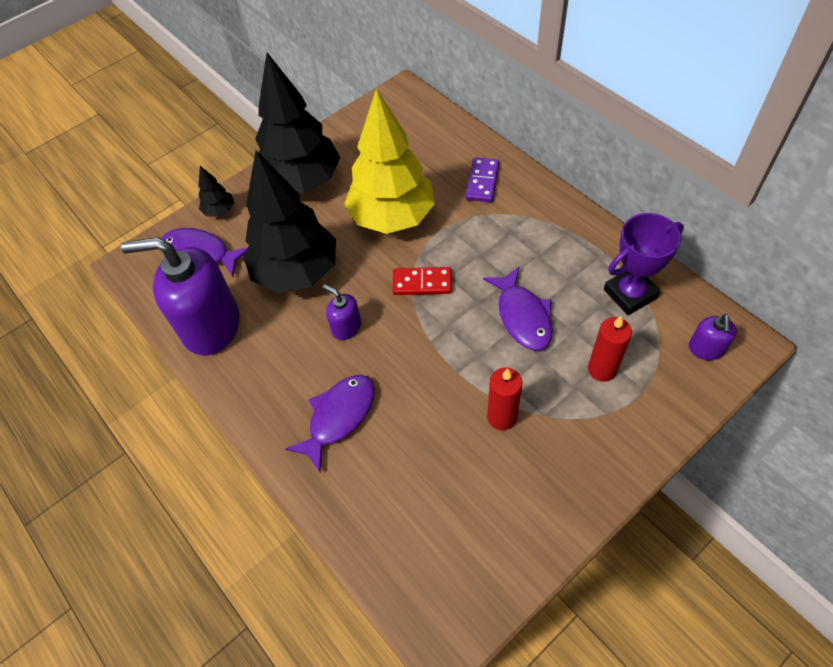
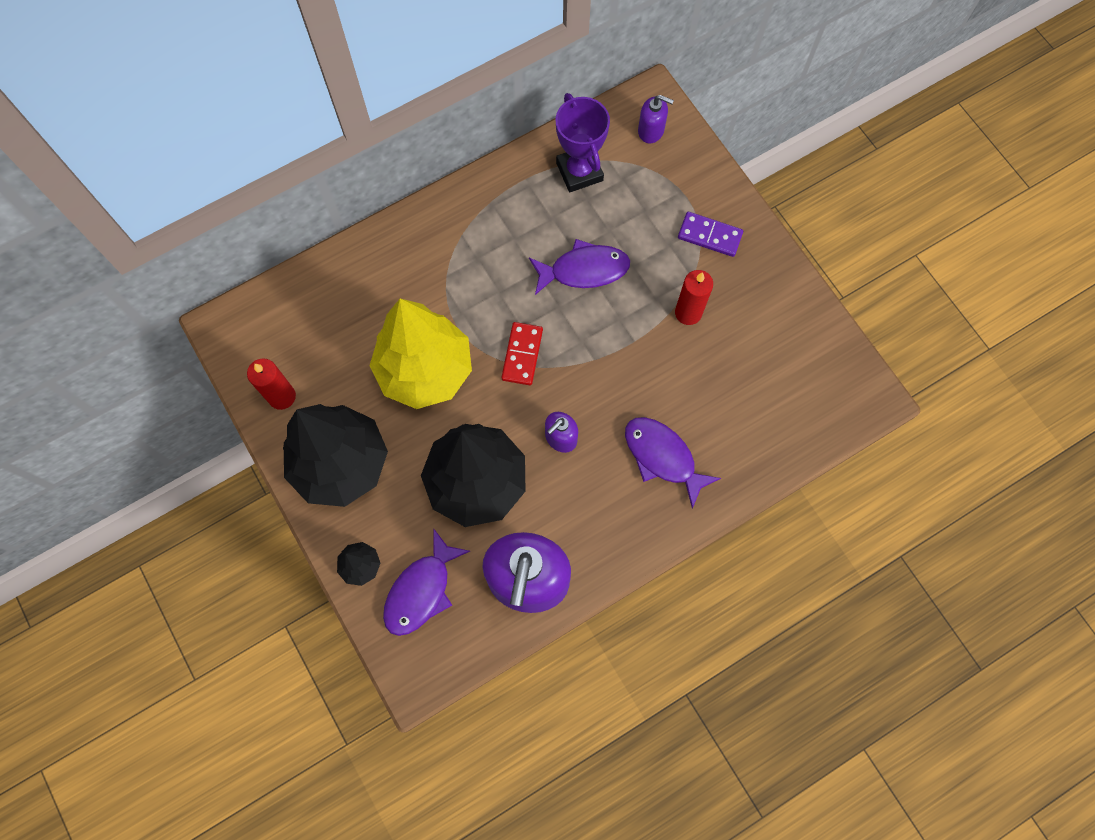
camera: 85 degrees left, 15 degrees up
(482, 182) = (399, 268): purple domino -> purple domino (709, 235)
(602, 369) = (655, 218): red candle -> red candle (282, 396)

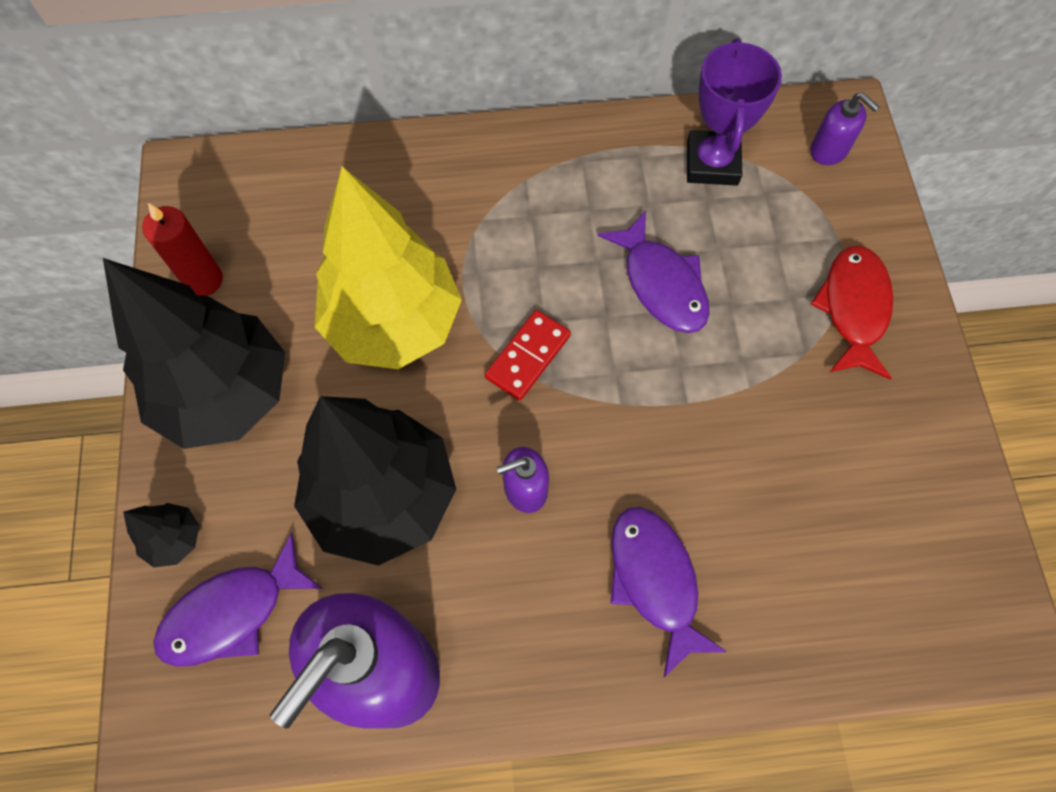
camera: 25 degrees right, 5 degrees down
(584, 270) = (661, 284): purple fish -> purple fish turned 45 degrees clockwise
(688, 313) = (779, 396): red candle -> none
(709, 235) = (853, 308): purple domino -> red fish

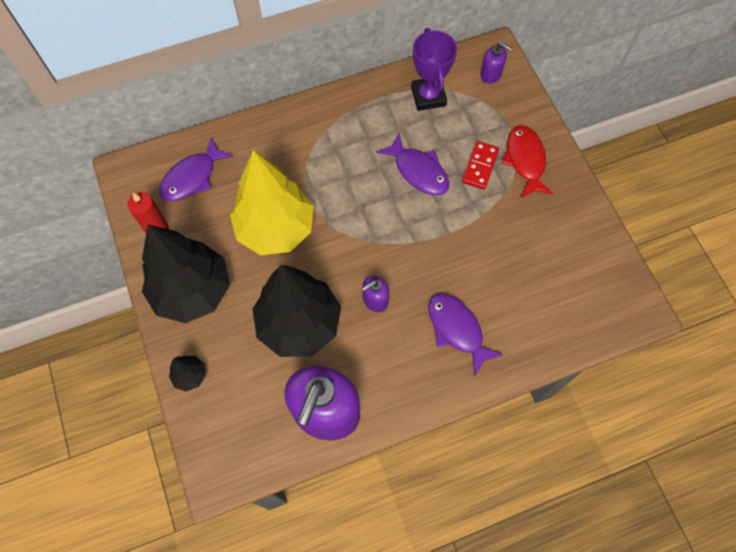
camera: 15 degrees left, 0 degrees up
(232, 612) = (235, 405): purple fish -> purple fish (192, 177)
(528, 357) = (356, 229): red domino -> red domino (480, 166)

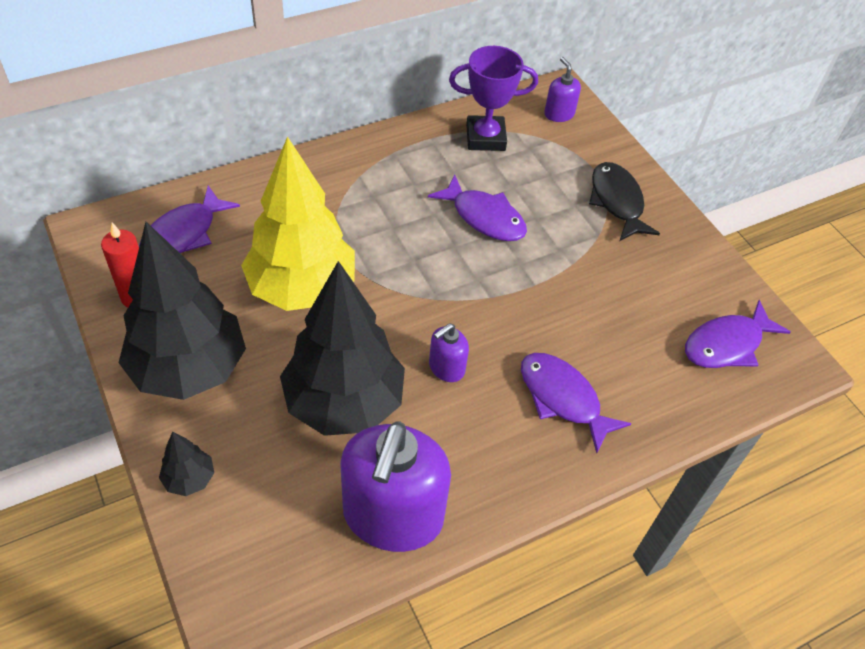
camera: 10 degrees left, 15 degrees down
(428, 96) = (485, 138): purple trophy -> purple trophy turned 75 degrees counterclockwise
(480, 166) = (562, 210): red domino -> none
(491, 74) = (559, 114): purple soap dispenser -> purple soap dispenser turned 135 degrees counterclockwise
(525, 160) = (617, 201): red fish -> black fish
(589, 292) = (727, 344): none -> purple fish

